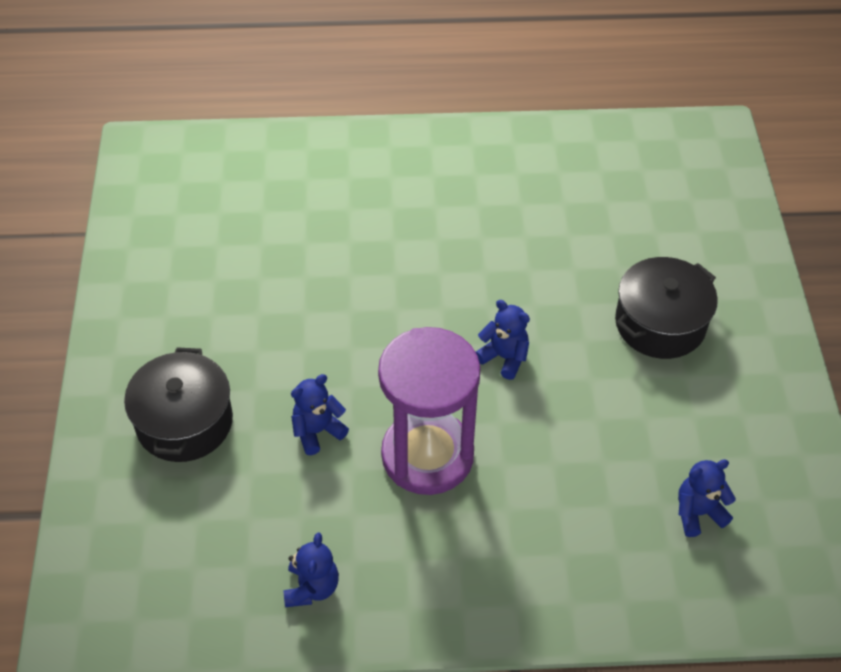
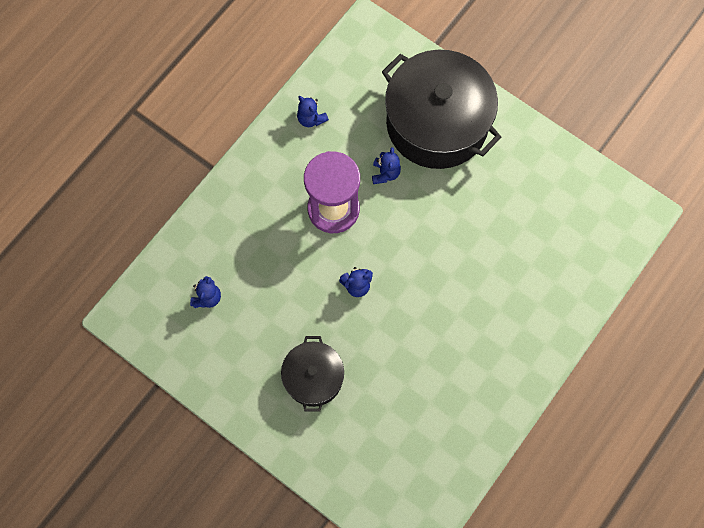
camera: 130 degrees right, 20 degrees up
(184, 422) = (437, 123): black pot -> black pot, size x1.88

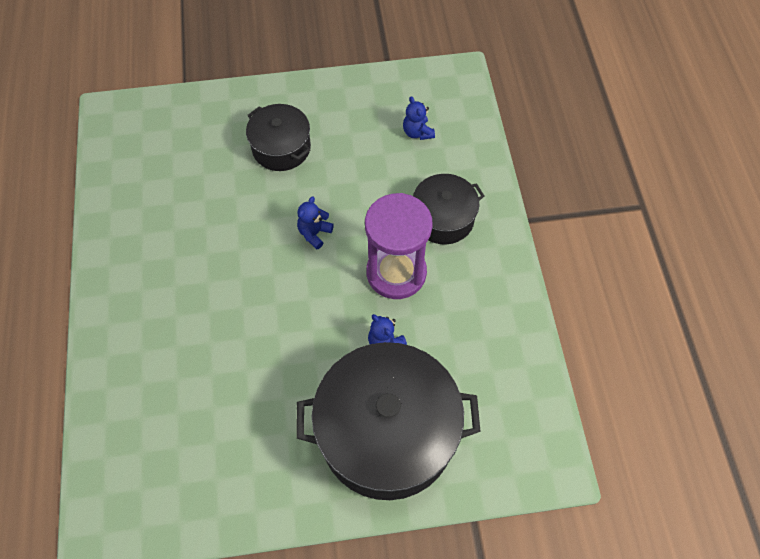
camera: 135 degrees right, 10 degrees down
(264, 217) = (443, 218): none -> black pot
(311, 119) = (500, 329): blue teddy bear -> none

